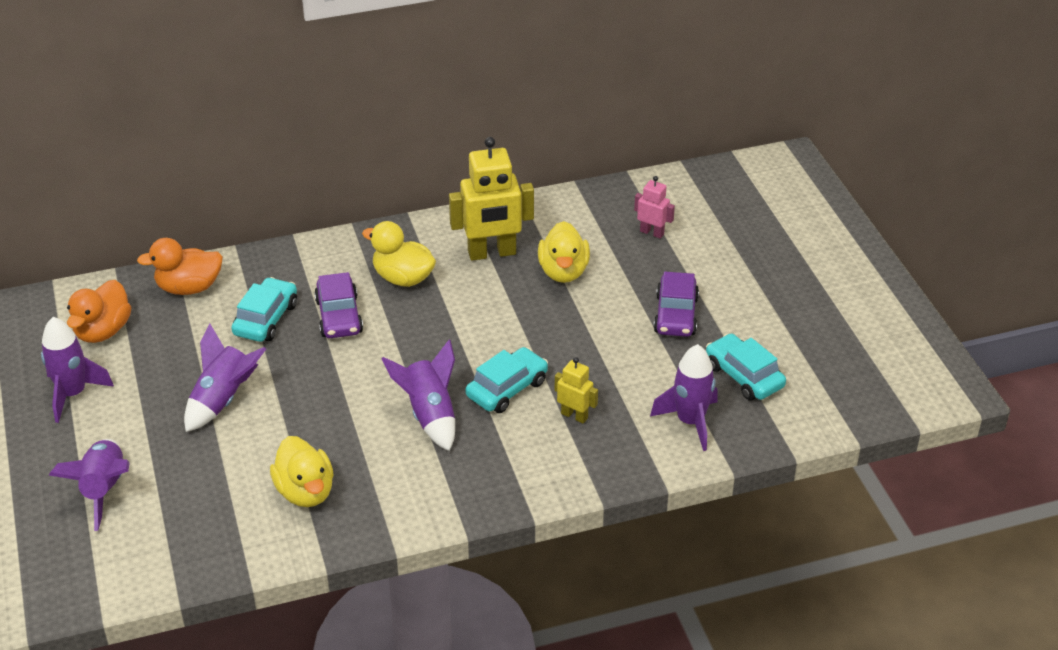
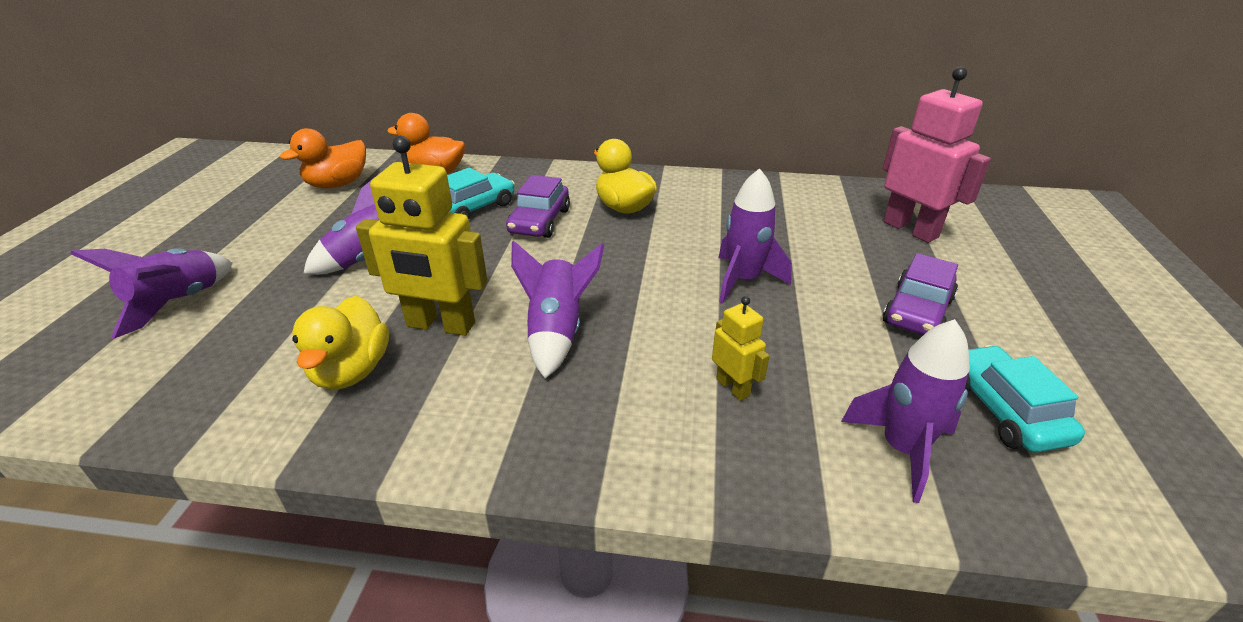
camera: 25 degrees right, 5 degrees down
(73, 394) = (259, 220): purple rocket -> purple rocket (743, 280)
(492, 253) = (725, 208): yellow robot -> yellow robot (440, 325)
(507, 389) = (664, 331): turquoise car -> none
(563, 272) = (793, 239): yellow duck -> none
(652, 232) = (910, 229): pink robot -> pink robot, size x1.96

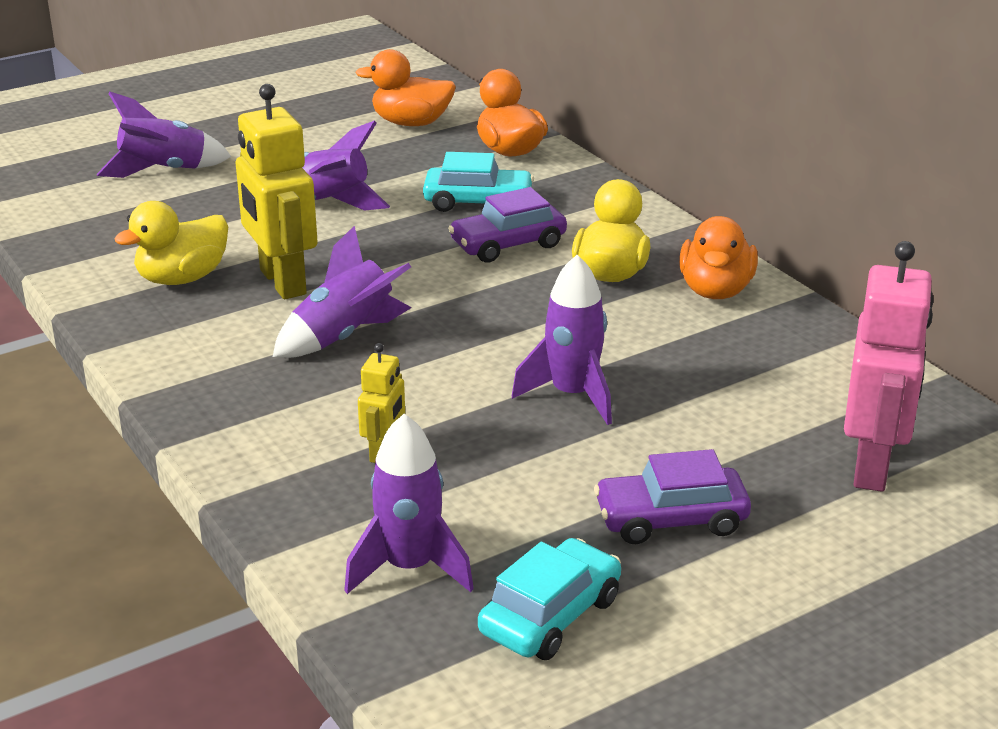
camera: 50 degrees right, 5 degrees down
(686, 189) = (715, 290): none -> orange duck

